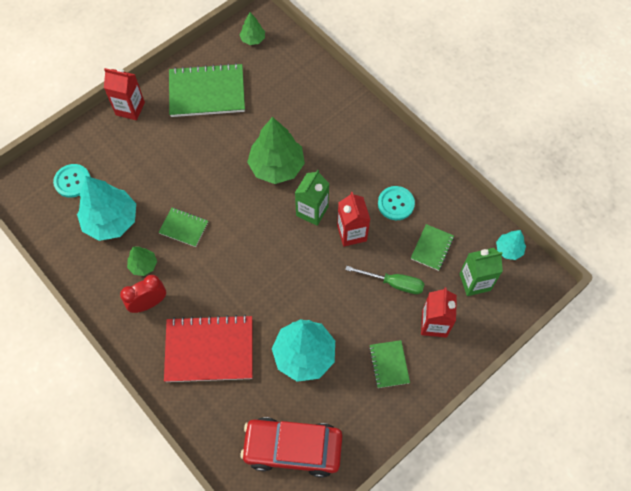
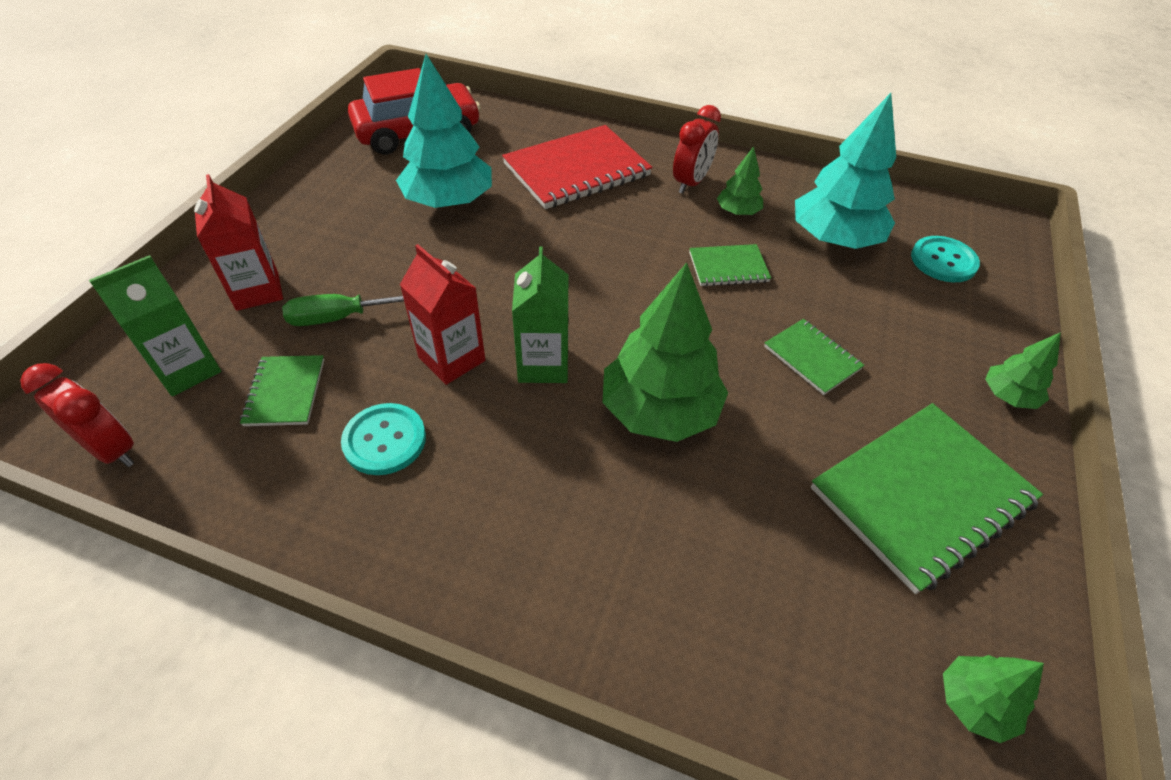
camera: 150 degrees right, 15 degrees down
(130, 108) = (1008, 396): red carton -> green tree
(389, 364) = (320, 228): green notebook -> green notebook (812, 358)
(509, 249) = (112, 449): turquoise tree -> red clock

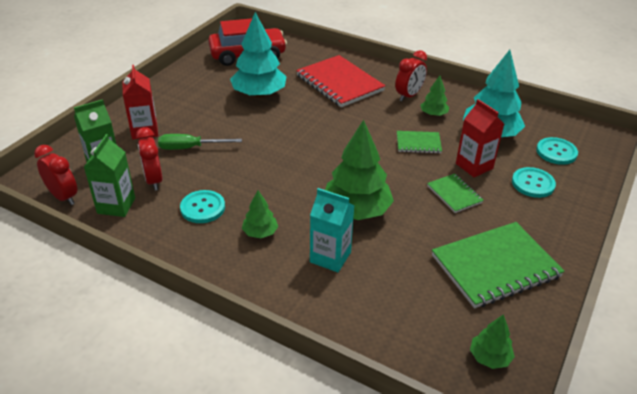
camera: 10 degrees right, 10 degrees down
(285, 392) = (153, 180): green notebook -> red clock
(452, 359) = (245, 174): red carton -> red carton (474, 166)
(543, 364) = (296, 182): green carton -> green carton (116, 206)
(576, 170) = (339, 83): red notebook -> red notebook turned 75 degrees clockwise
(636, 517) = (330, 257): none -> turquoise carton
(927, 323) = (533, 184): none -> turquoise button
(1008, 396) = (568, 225): green tree -> green tree (260, 233)

